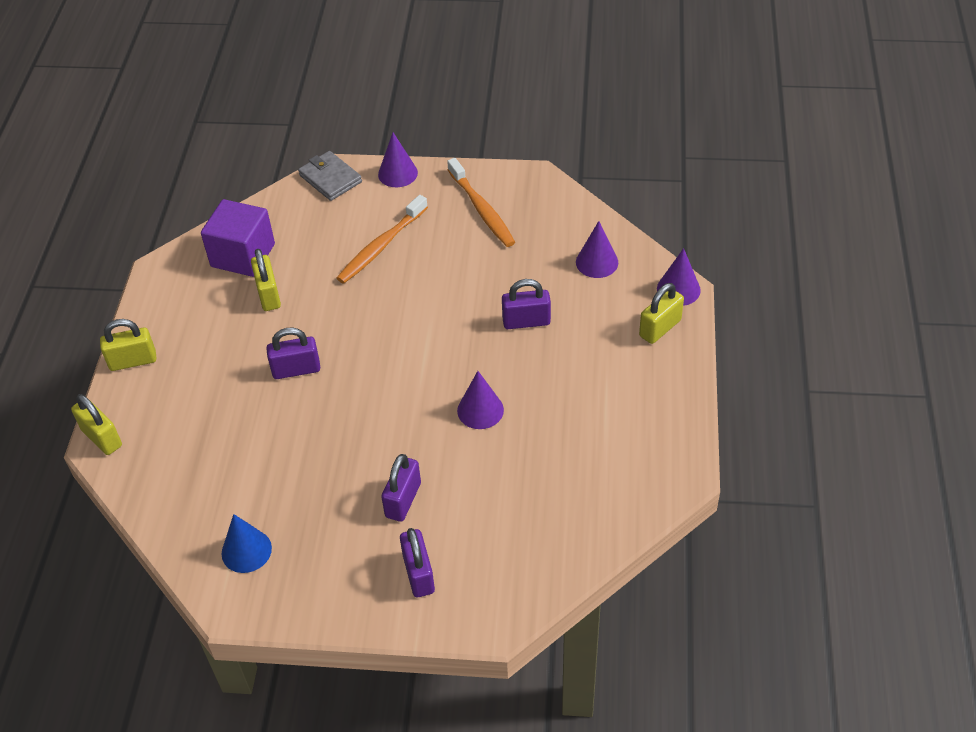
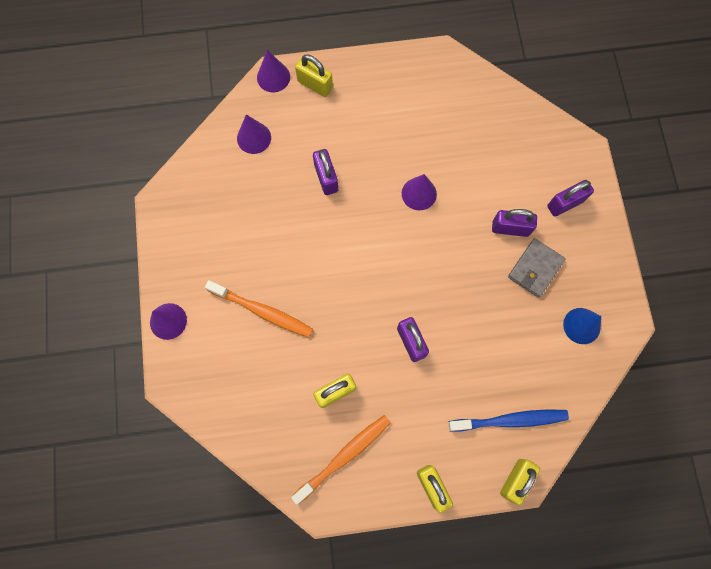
camera: 105 degrees left, 25 degrees up
(167, 447) = (510, 420): none -> blue toothbrush
(243, 255) = (293, 432): purple cube -> none
(330, 178) = (182, 381): grey wallet -> grey wallet (535, 269)
(482, 209) = (205, 237): orange toothbrush -> orange toothbrush (344, 456)

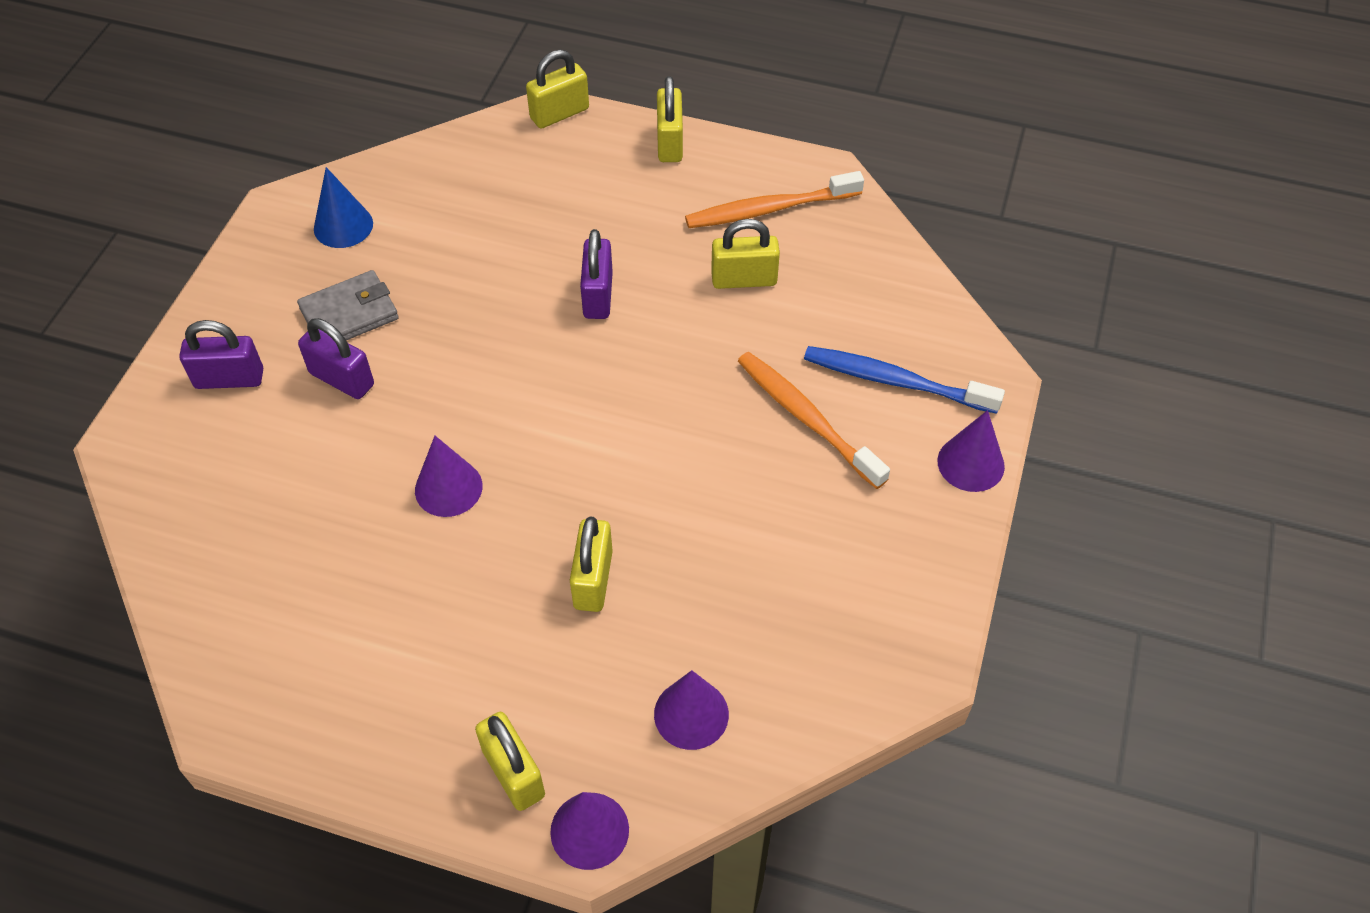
camera: 155 degrees left, 20 degrees down
(326, 178) = (593, 580): purple padlock -> yellow padlock
(510, 420) = (522, 167): blue toothbrush -> blue toothbrush (895, 381)

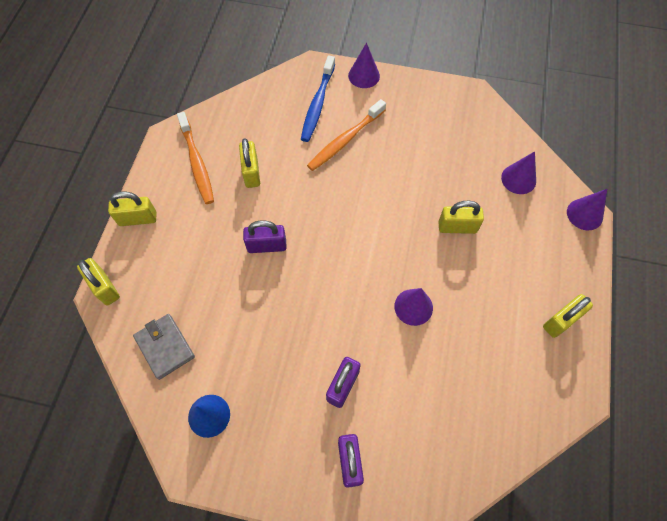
camera: 95 degrees left, 10 degrees up
(349, 314) = (289, 393): grey wallet -> grey wallet (165, 347)
(513, 773) = (567, 249): yellow padlock -> yellow padlock (561, 321)

